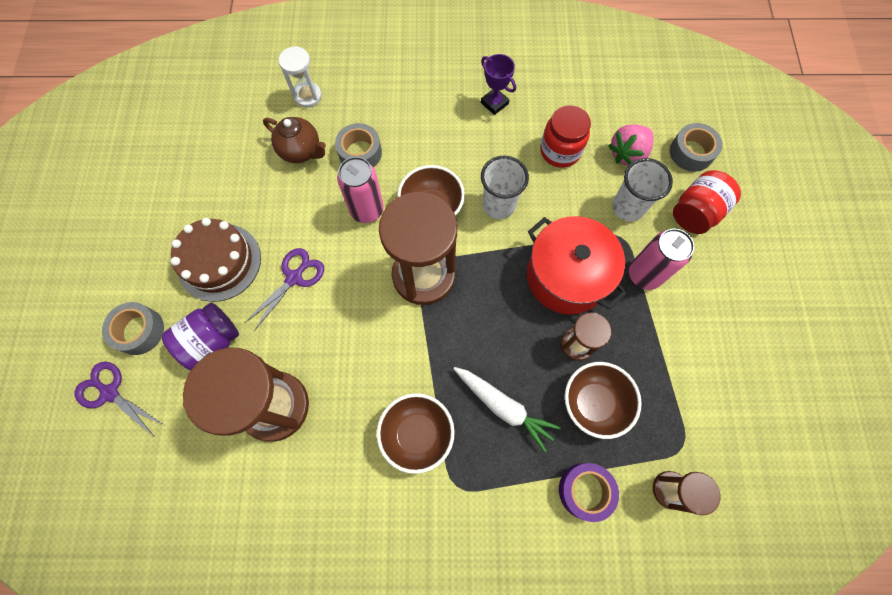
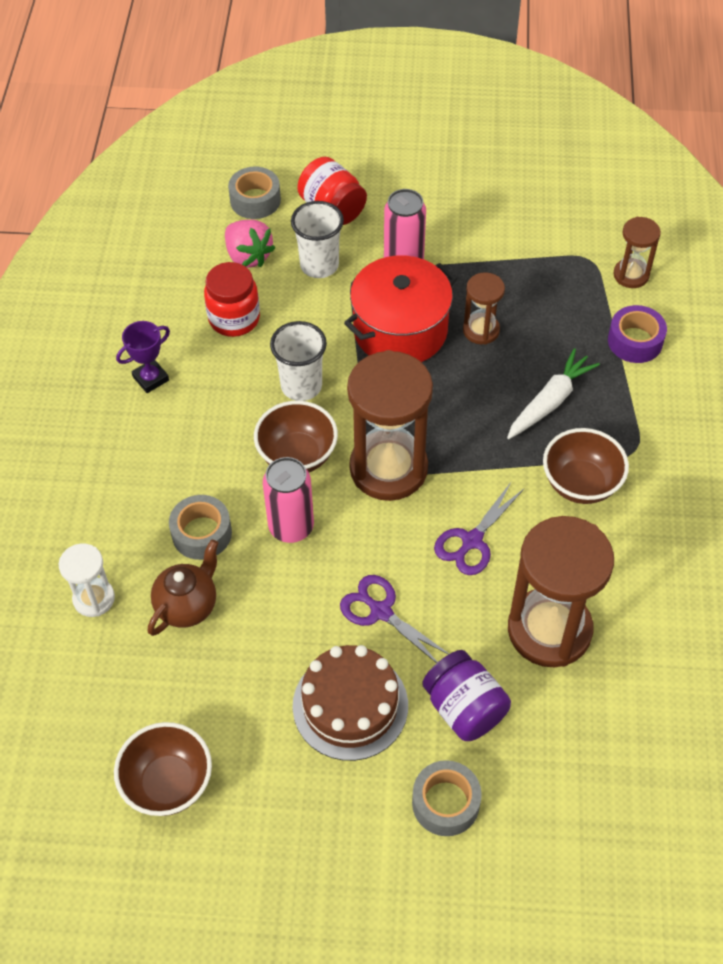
camera: 85 degrees left, 15 degrees down
(110, 392) = (531, 832): purple scissors -> purple scissors (472, 541)
(593, 403) = (545, 324): brown bowl -> brown bowl (168, 783)

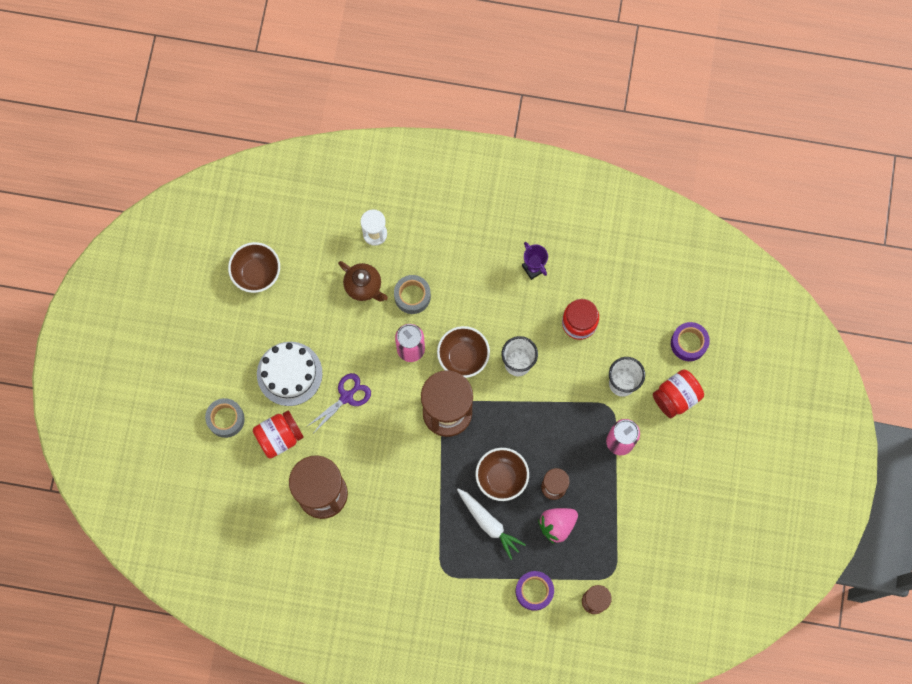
camera: 95 degrees right, 20 degrees up
(248, 256) = (635, 335): pink strawberry -> pink strawberry (557, 525)
(255, 200) = (688, 343): grey tape -> purple tape
(350, 705) = (289, 373): brown cake -> white cake
(400, 330) = (558, 432): red pot -> none
(464, 708) = (279, 437): purple jar -> red jar
(472, 541) = (388, 457): purple scissors -> none
(580, 484) = (422, 531): brown bowl -> brown bowl (501, 477)

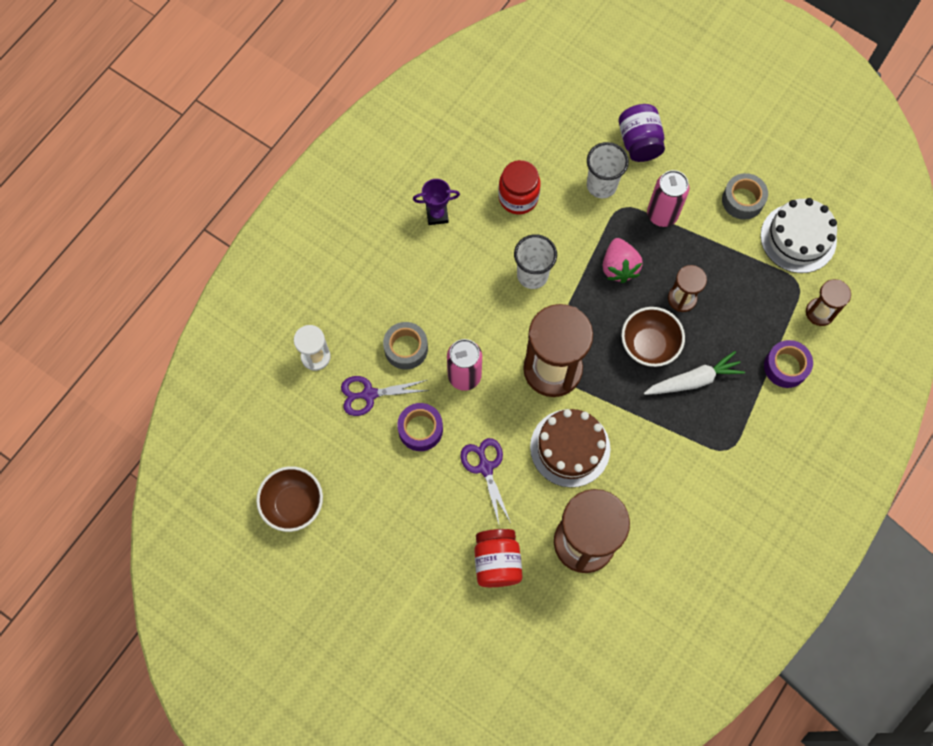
camera: 65 degrees left, 5 degrees down
(226, 419) = (448, 614): grey tape -> grey tape (742, 200)
(289, 373) = (429, 519): white cake -> white cake (798, 238)
(364, 286) = (369, 394): brown teapot -> purple scissors
(390, 452) = (570, 448): none -> brown cake
(463, 357) = (499, 326): brown bowl -> none
(557, 525) = (724, 313): pink strawberry -> pink strawberry (619, 267)
(676, 397) = (639, 142): red jar -> purple jar
(688, 343) = (589, 106): purple tape -> purple tape (420, 429)

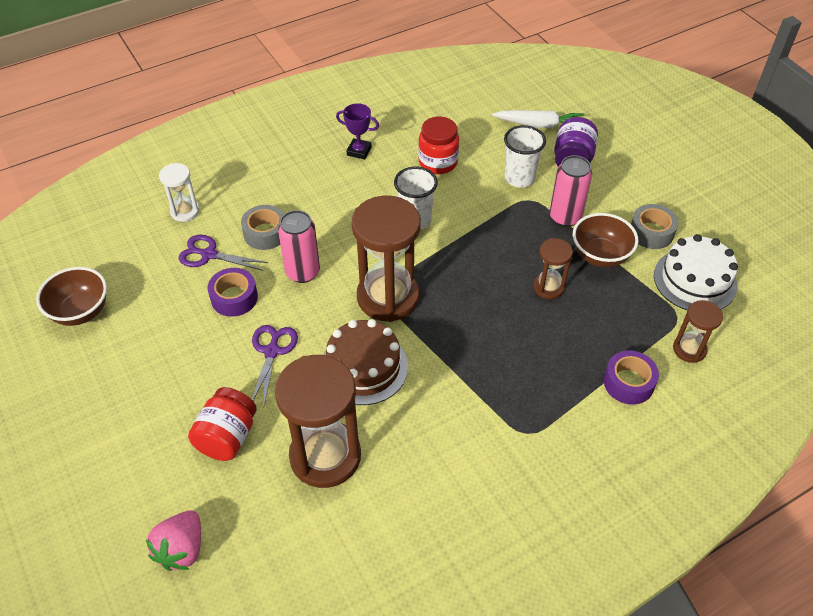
camera: 25 degrees right, 20 degrees down
(619, 267) = (500, 242): pink strawberry -> pink strawberry (182, 549)
(648, 345) = (493, 312): brown bowl -> brown bowl (600, 256)
(693, 380) = (523, 358): white carrot -> white carrot (539, 125)

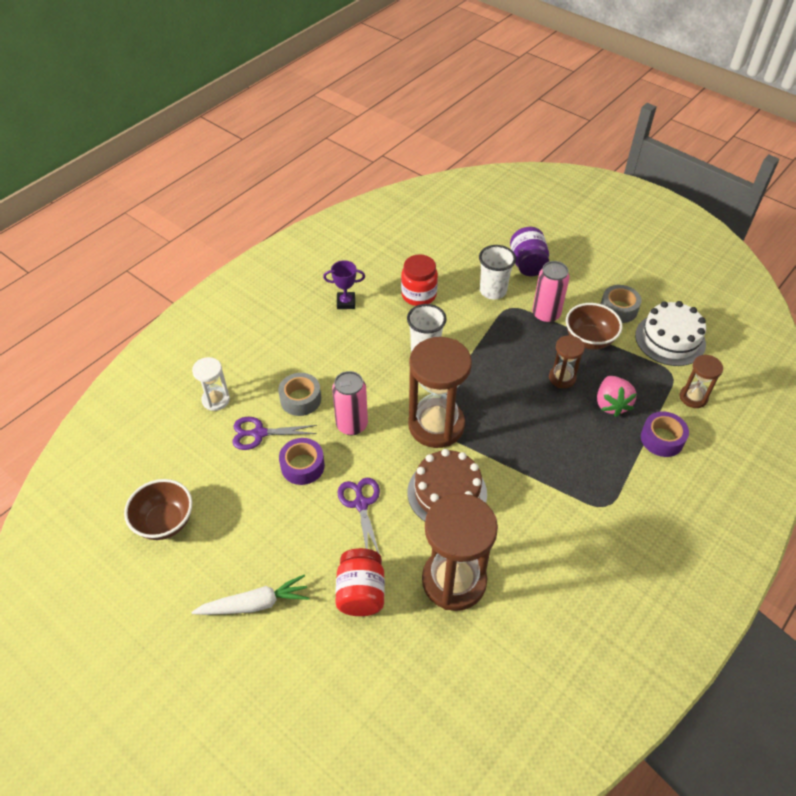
camera: 20 degrees left, 0 degrees up
(182, 549) = (372, 706): pink strawberry -> pink strawberry (611, 404)
(539, 125) = (486, 240): white carrot -> white carrot (255, 604)

